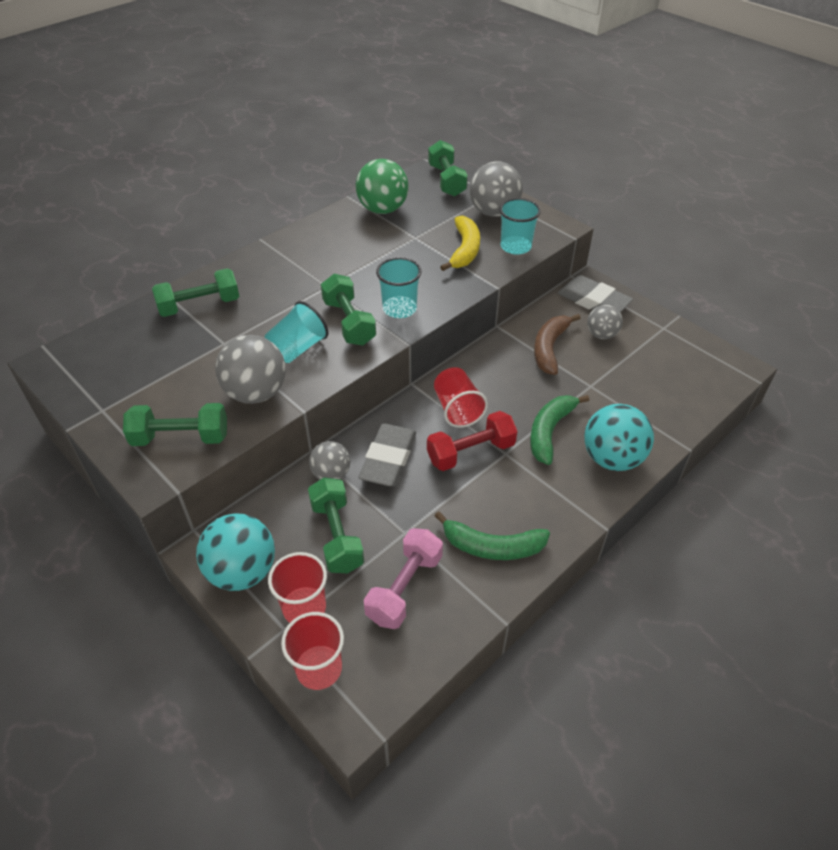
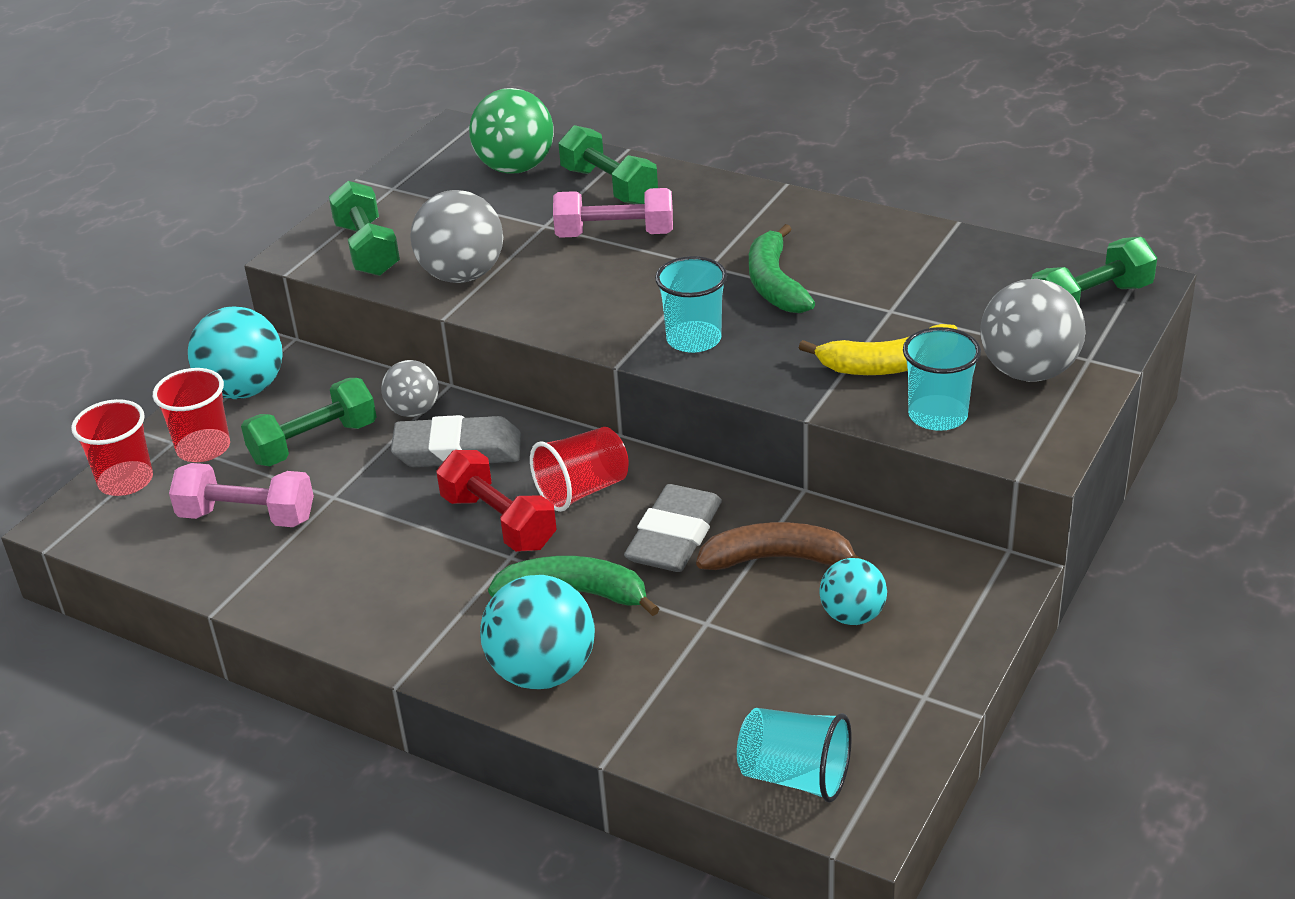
camera: 75 degrees right, 10 degrees down
(261, 315) = (615, 235): none -> pink dumbbell
(297, 349) = (561, 281): turquoise cup -> turquoise cup (795, 776)
(349, 322) = (637, 305): green dumbbell -> none
(383, 209) = (945, 262): green ball -> green ball (515, 168)
(492, 546) = (331, 577): green banana -> green banana (774, 283)
(593, 301) = (948, 591): grey eraser -> grey eraser (674, 536)
(601, 335) = (852, 616): grey ball -> turquoise ball

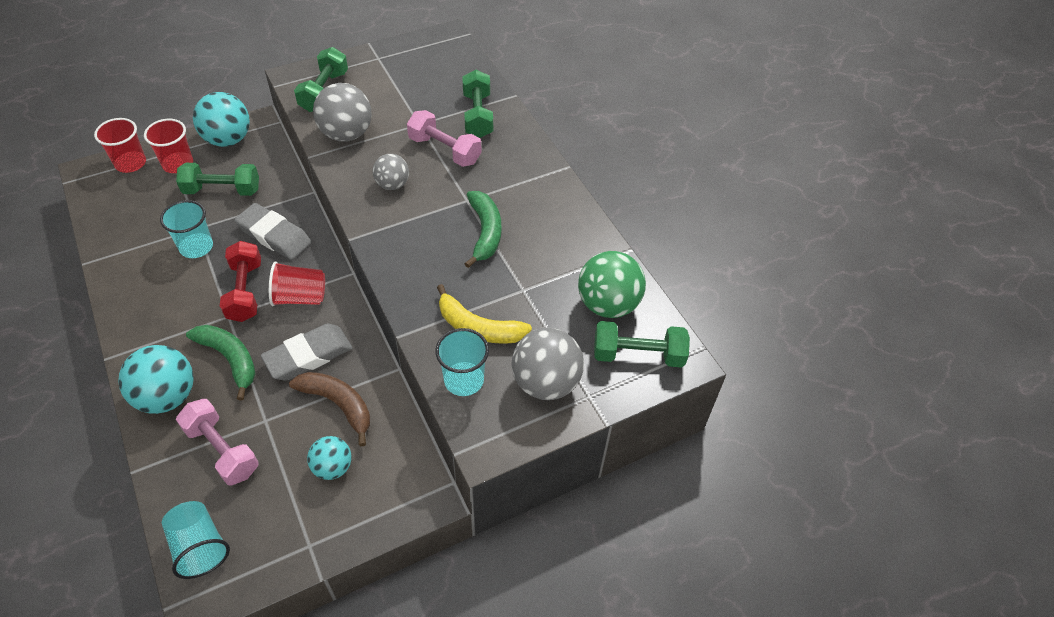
camera: 30 degrees right, 15 degrees up
(247, 517) = (152, 216): pink dumbbell -> pink dumbbell (222, 450)
(413, 411) = (281, 198): grey ball -> grey ball (392, 185)
(515, 168) = (447, 77): green ball -> green ball (608, 304)
(694, 339) = (404, 245): turquoise cup -> turquoise cup (196, 247)
(774, 283) = (485, 232): green banana -> green banana turned 150 degrees clockwise

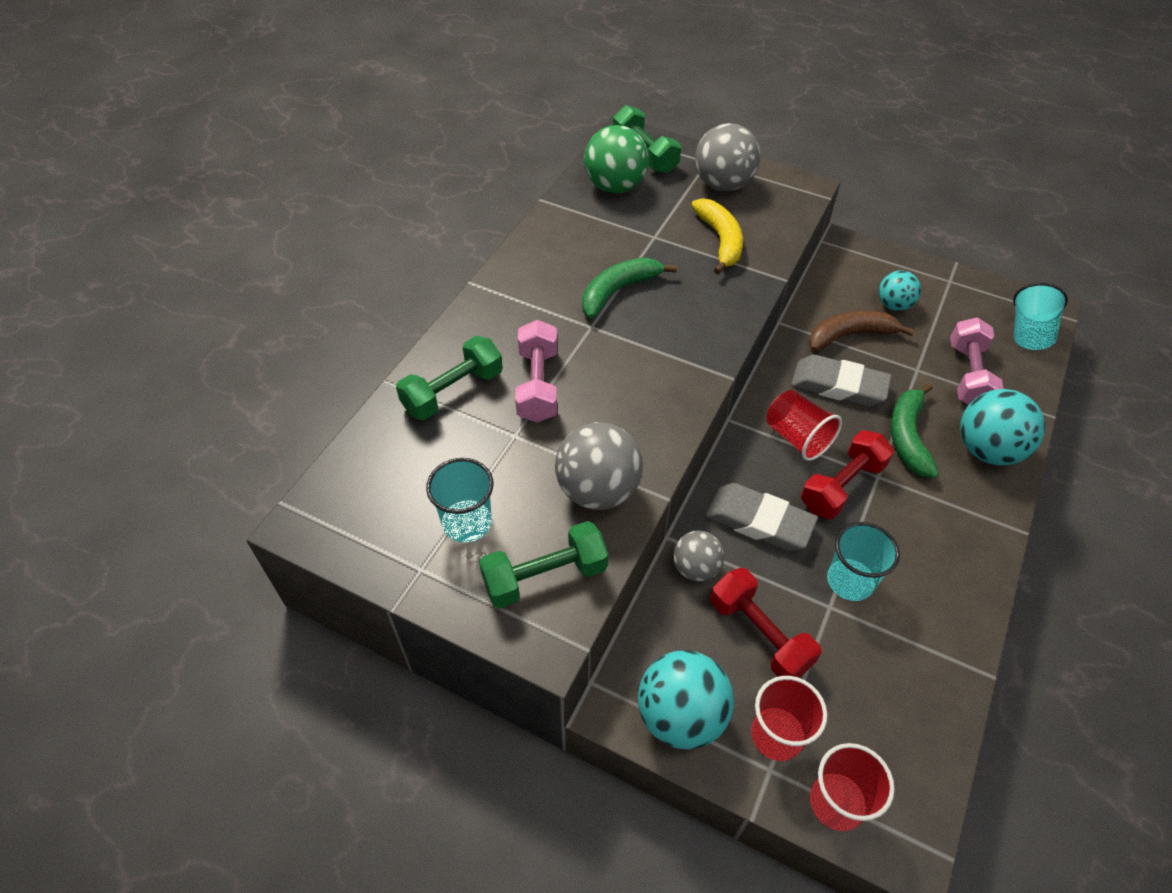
camera: 125 degrees left, 0 degrees up
(222, 190) = (759, 634): green dumbbell -> red dumbbell
(274, 235) = (759, 521): grey eraser -> grey eraser turned 60 degrees counterclockwise
(338, 405) = (850, 335): brown banana -> brown banana turned 75 degrees clockwise
(392, 185) = (631, 394): grey ball -> grey ball (695, 568)
(464, 380) = (773, 223): turquoise cup -> turquoise cup (467, 522)

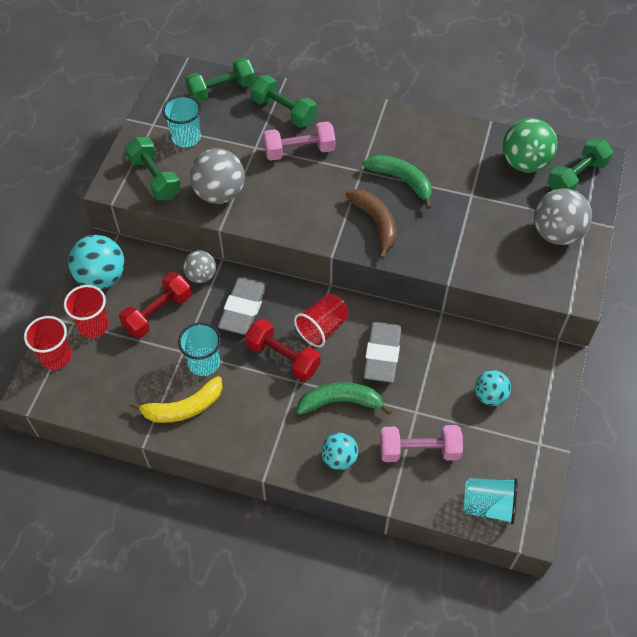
camera: 80 degrees right, 5 degrees up
(378, 463) = (221, 90): none -> green dumbbell
(720, 241) = (481, 237): yellow banana -> yellow banana (183, 408)
(850, 335) = (441, 362): brown banana -> brown banana (376, 223)
(987, 450) = (339, 458): turquoise ball -> turquoise ball, size x0.61

